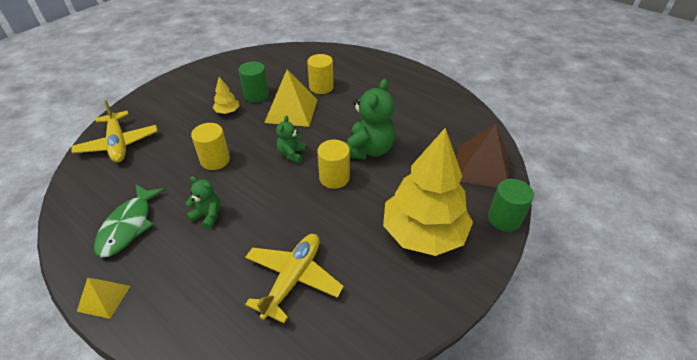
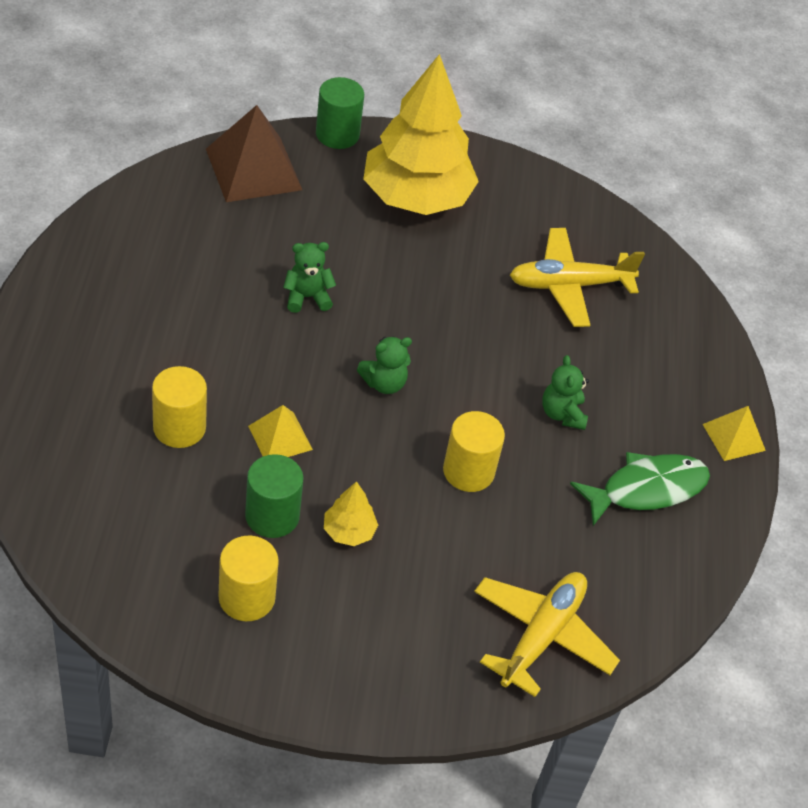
camera: 130 degrees left, 5 degrees up
(291, 110) = (280, 437): yellow pyramid -> yellow pyramid, size x0.55
(334, 178) = (393, 313): yellow cylinder -> yellow cylinder (246, 597)
(368, 150) = (307, 297): green teddy bear -> green teddy bear, size x0.54

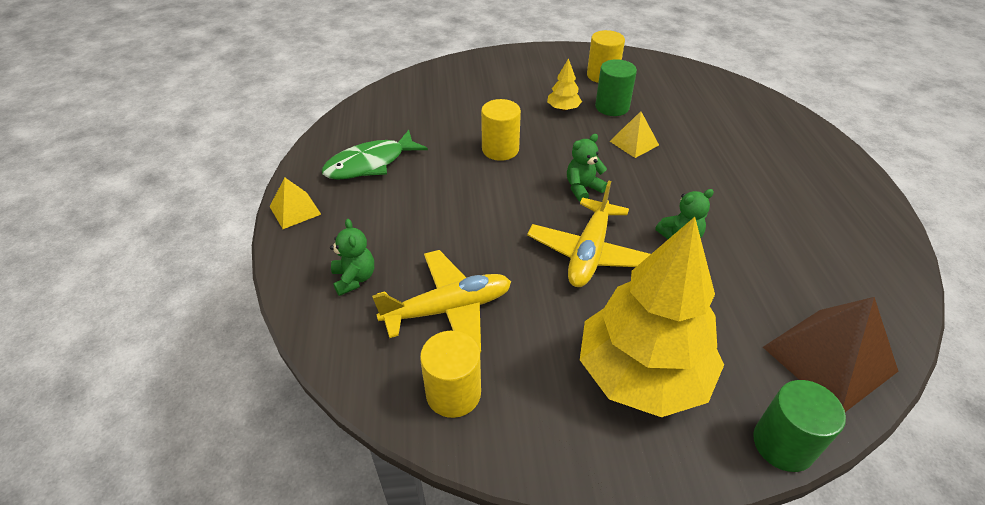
camera: 175 degrees right, 5 degrees down
(179, 428) = (700, 135): yellow cylinder -> yellow cylinder (453, 393)
(541, 636) = (435, 88): yellow plane -> yellow plane (589, 252)
(562, 414) = (439, 197): green teddy bear -> green teddy bear (354, 278)

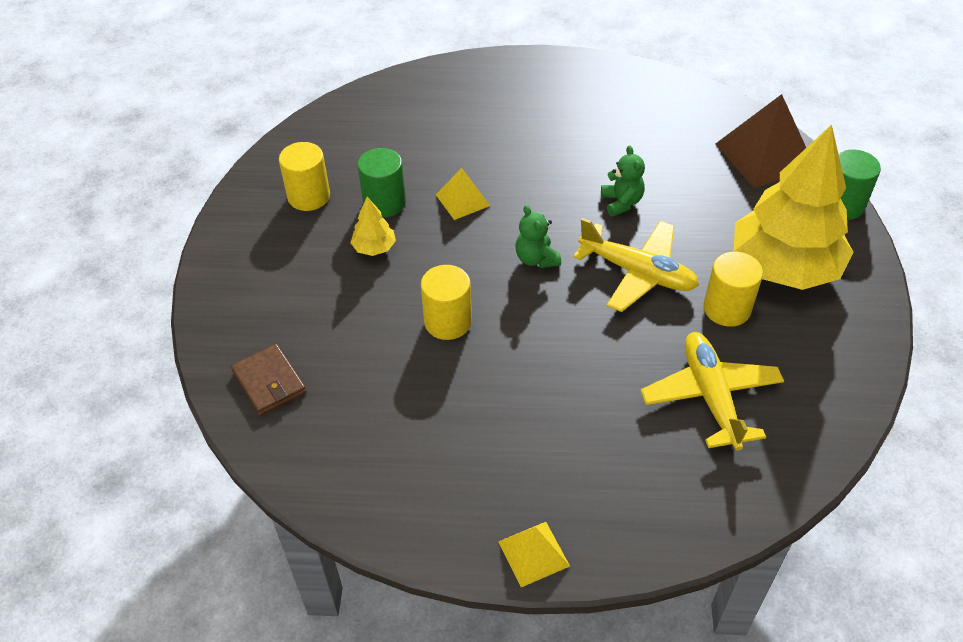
camera: 80 degrees left, 5 degrees up
(354, 278) = (663, 482): green teddy bear -> none
(370, 164) = (447, 465): green fish -> none
(432, 86) = (269, 382): none -> brown wallet
(453, 393) = (811, 400): yellow cylinder -> yellow cylinder (727, 309)

